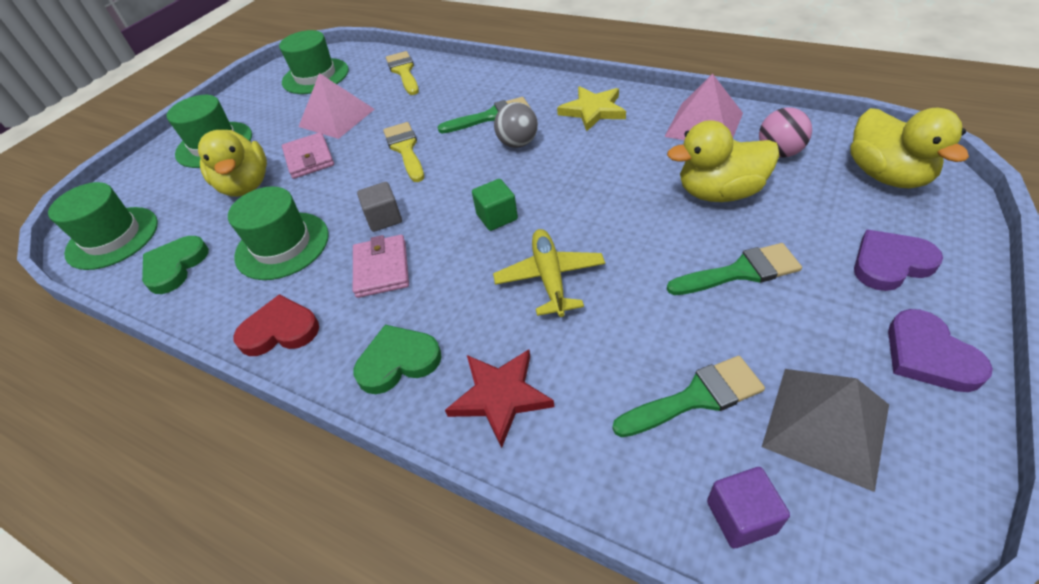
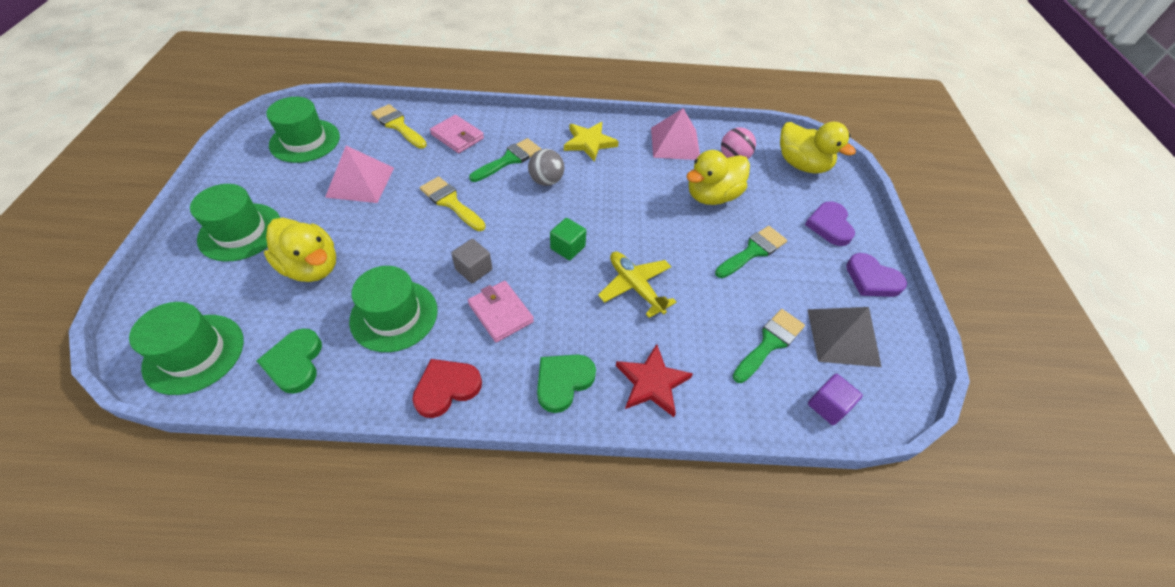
camera: 35 degrees left, 5 degrees up
(309, 158) = (361, 228): pink wallet -> pink wallet (457, 136)
(890, 263) = (829, 225): purple heart -> purple heart turned 45 degrees counterclockwise

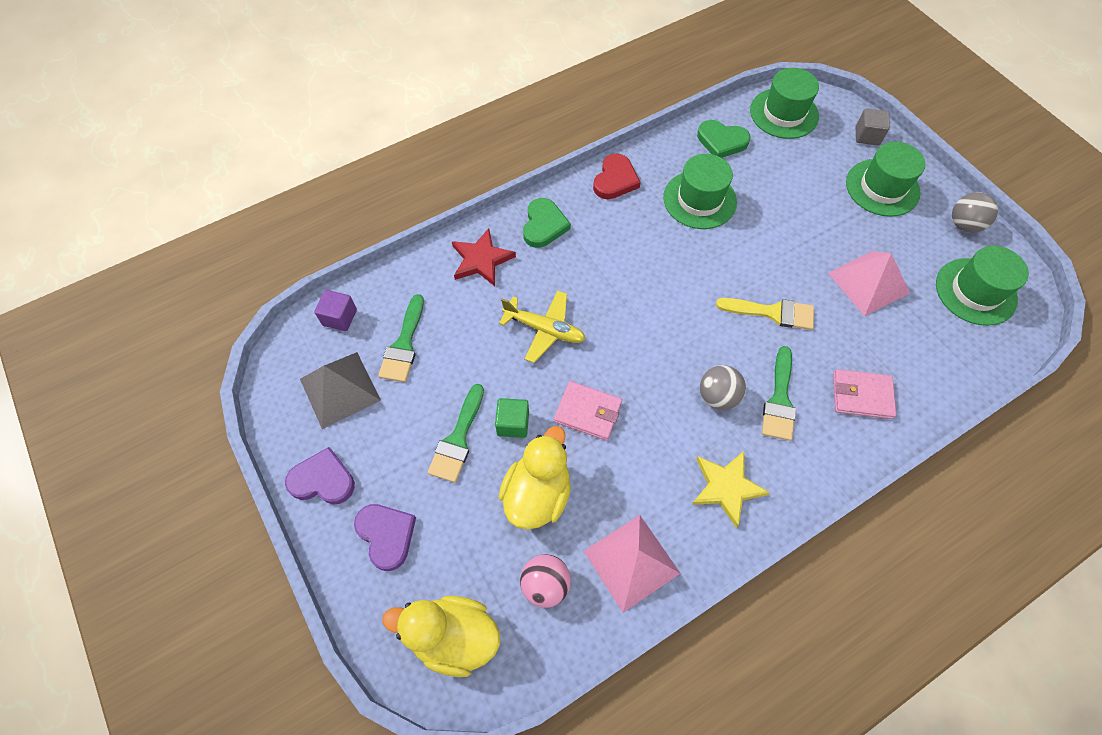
camera: 150 degrees right, 10 degrees up
(237, 175) = (963, 224): none -> grey ball
(295, 363) = (721, 141): green heart -> green heart turned 150 degrees clockwise
(312, 267) = (797, 196): yellow duck -> none
(398, 125) = (932, 369): yellow brush -> none
(474, 269) = (684, 265): grey cube -> grey cube (867, 136)
(501, 313) = (629, 245): pink wallet -> pink wallet (588, 412)
(567, 247) = (630, 332): green cube -> green cube (513, 423)

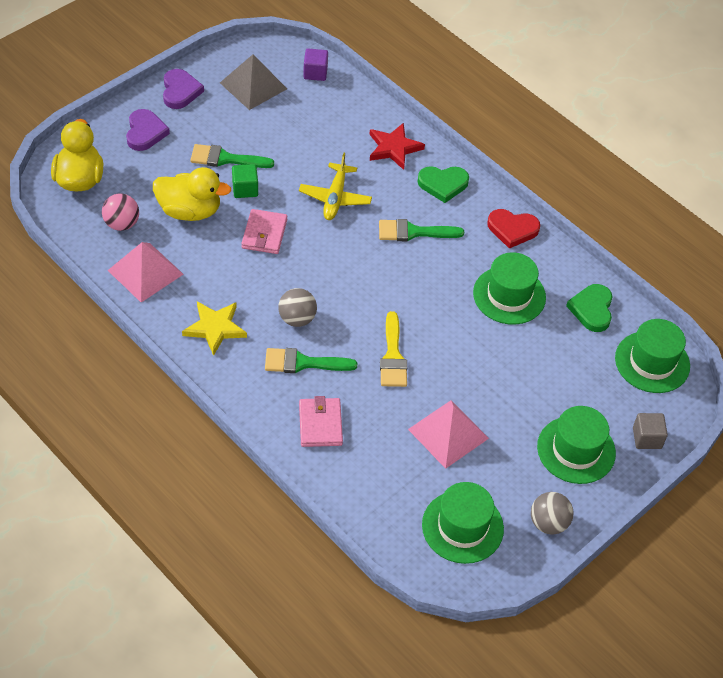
camera: 75 degrees right, 10 degrees down
(386, 535) = (145, 132): purple heart -> purple heart turned 45 degrees counterclockwise
(404, 345) = (300, 114): green brush -> green brush (413, 232)

